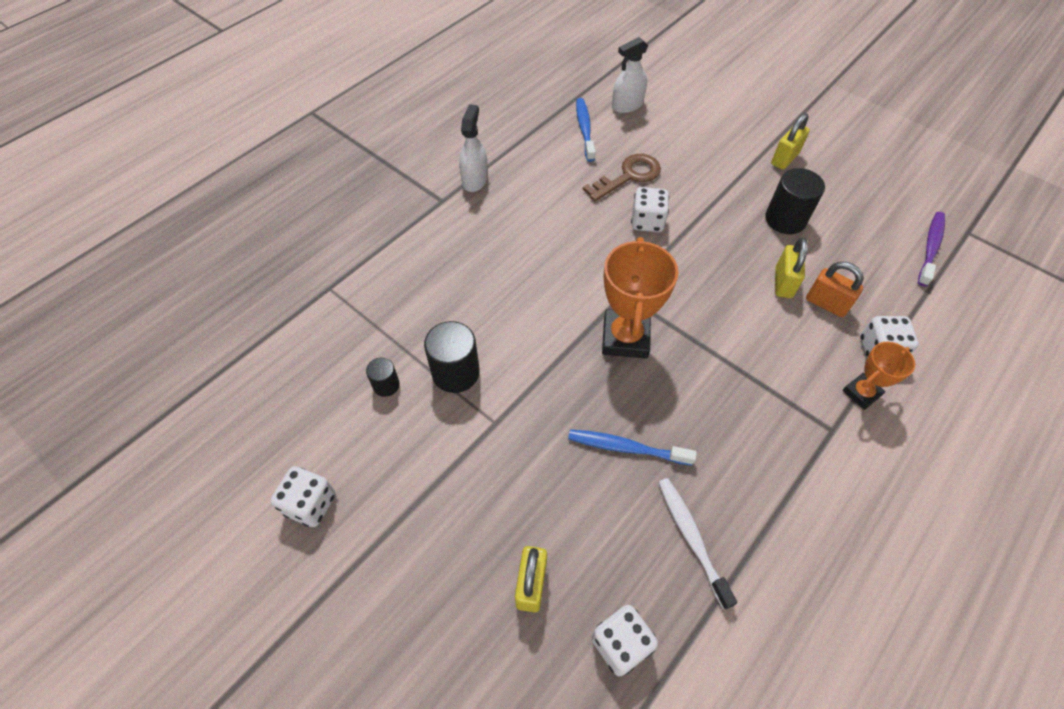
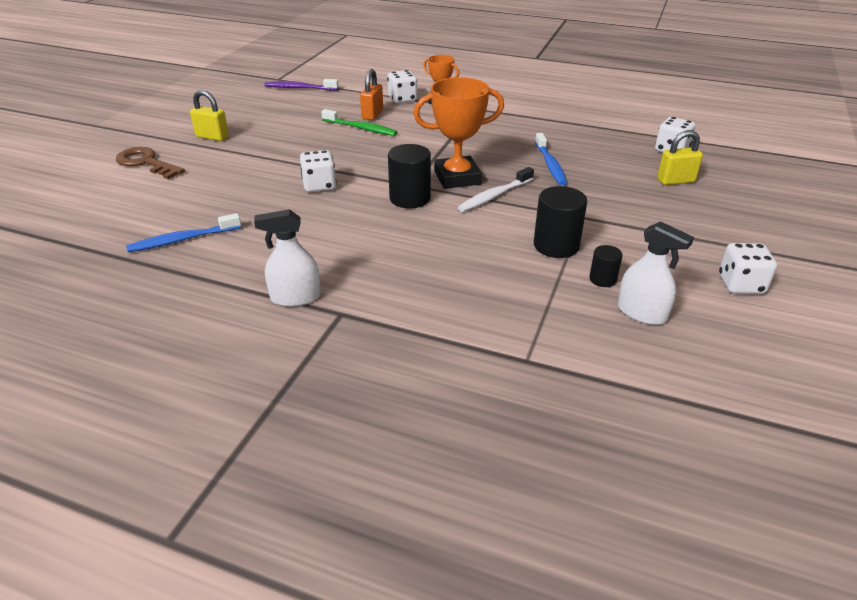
camera: 110 degrees left, 20 degrees down
(627, 105) = (133, 220): white spray bottle -> white spray bottle (642, 313)
(628, 176) = (258, 203): brown key -> brown key (146, 163)
(691, 538) = (588, 139): white toothbrush -> white toothbrush (494, 196)
(783, 283) = (361, 128): yellow padlock -> green toothbrush
(785, 219) = (291, 132): black cylinder -> black cylinder (410, 198)

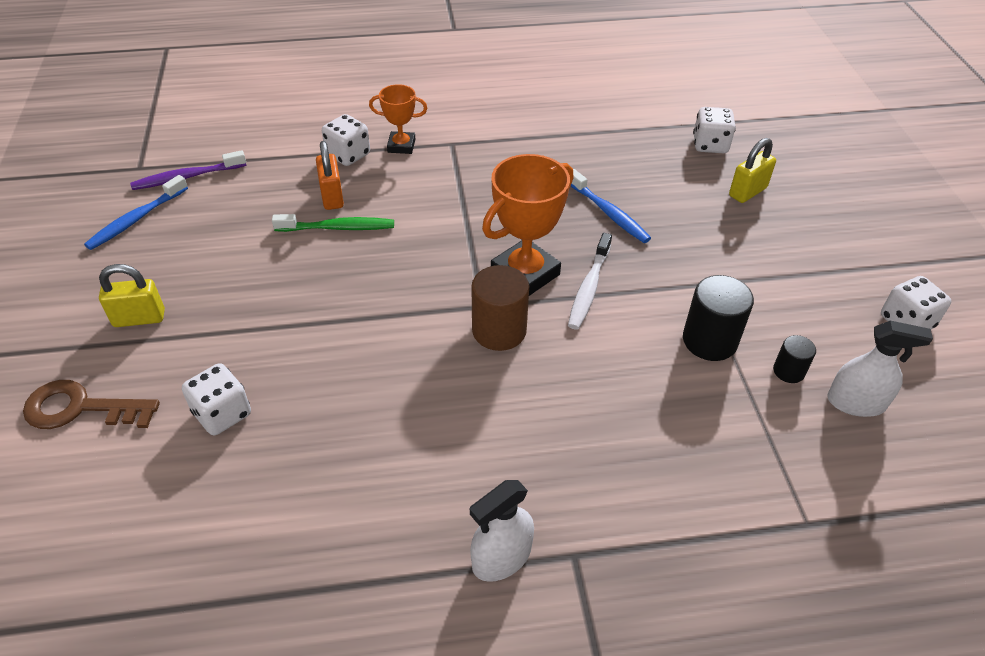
camera: 30 degrees left, 10 degrees up
(182, 240) = (270, 531): blue toothbrush -> blue toothbrush (136, 219)
(319, 185) = (370, 353): white dice -> white dice (222, 414)
(410, 198) = (499, 330): black cylinder -> brown cylinder

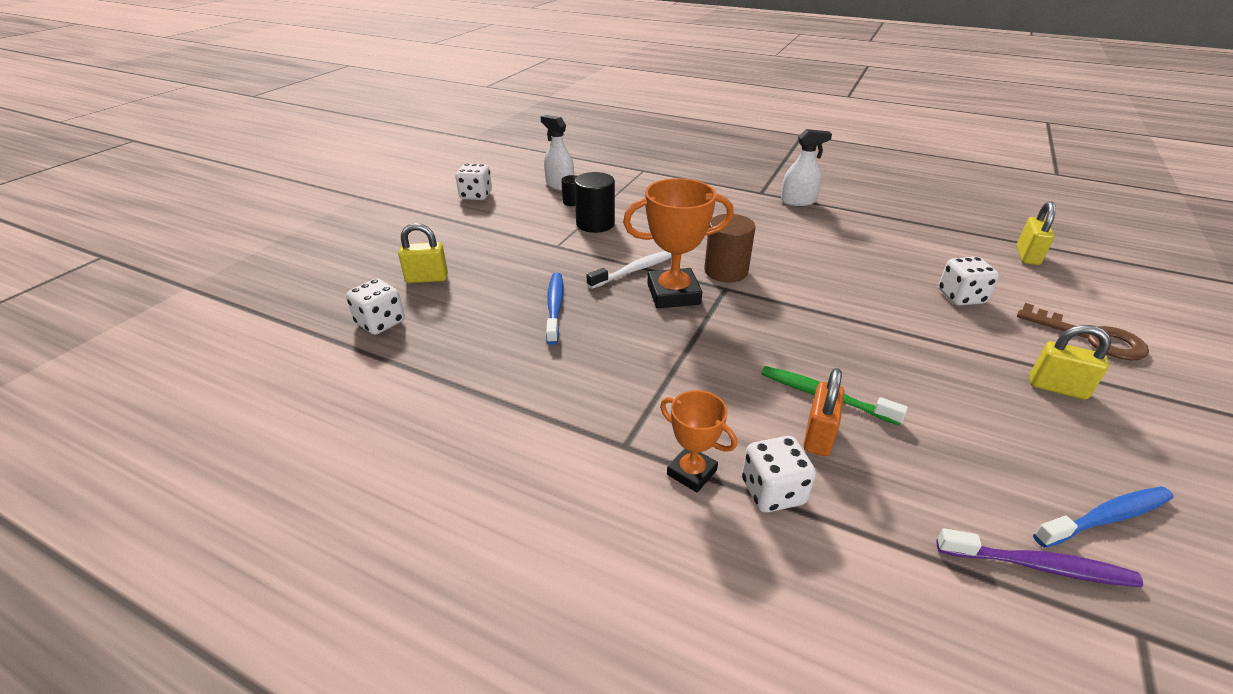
camera: 145 degrees left, 10 degrees down
(115, 569) = (1027, 256): none -> yellow padlock

